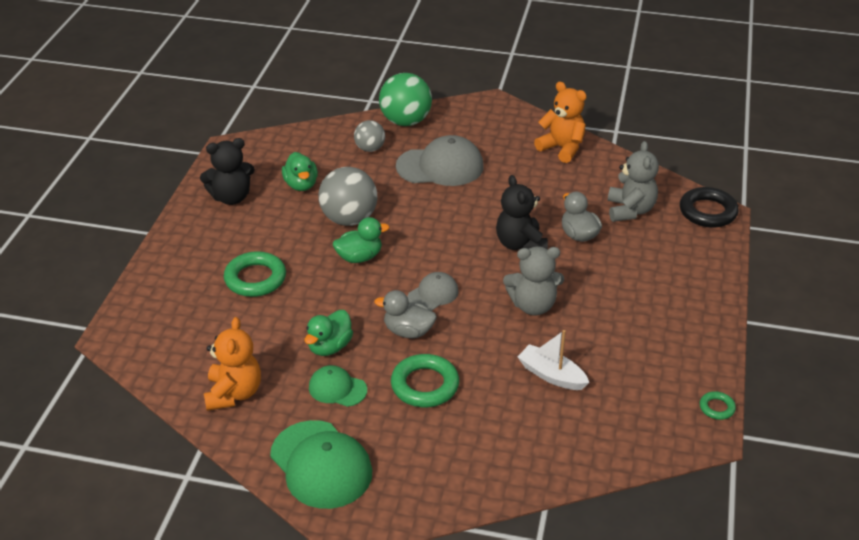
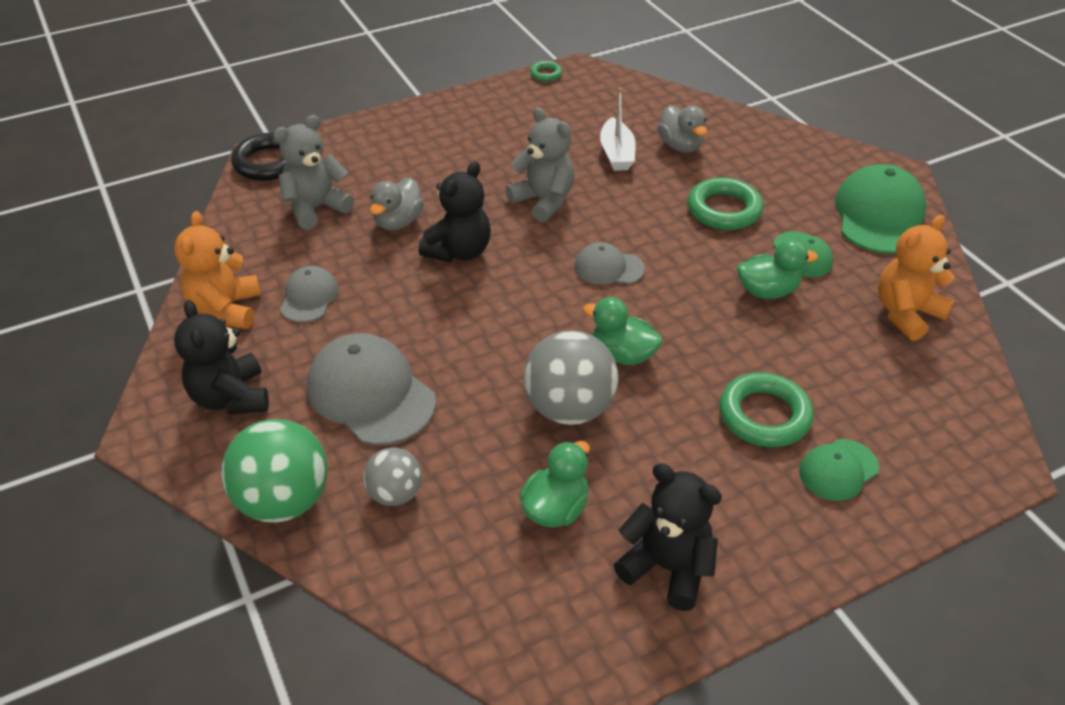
camera: 130 degrees left, 5 degrees up
(194, 279) = (838, 470): none -> green cap
(408, 331) = (678, 255): grey duck -> grey duck (680, 146)
(489, 129) = (231, 397): none -> black teddy bear
(541, 176) = (309, 297): none -> grey cap

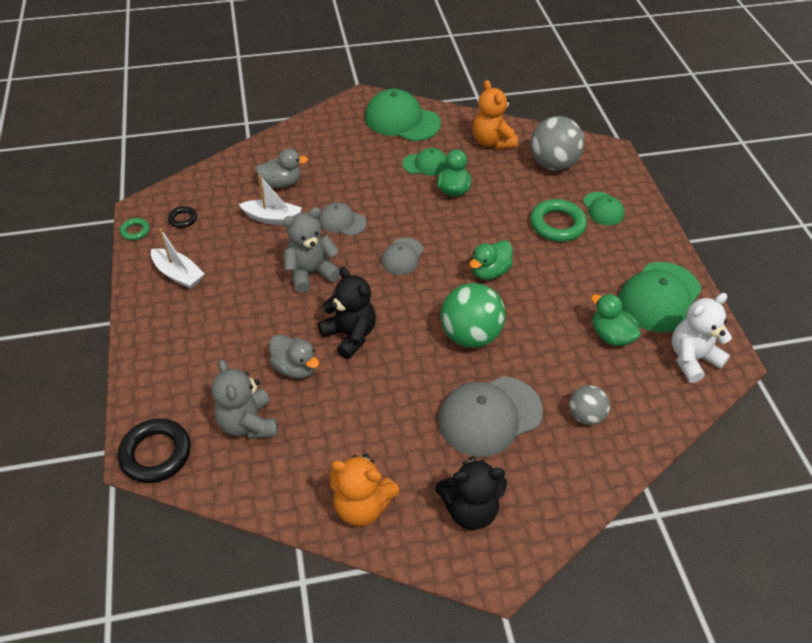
camera: 75 degrees left, 5 degrees up
(284, 500) = (581, 482): green ball -> green ball (470, 335)
(309, 297) = (368, 442): grey cap -> grey cap (342, 221)
(498, 115) = (178, 274): none -> white boat
(546, 624) = (692, 359): none -> white teddy bear
(569, 408) = (530, 309): grey ball -> grey ball (553, 164)
(580, 96) = (183, 219): none -> black ring
(667, 567) = (659, 297): black teddy bear -> green cap
(724, 210) = (365, 184): green ring -> none

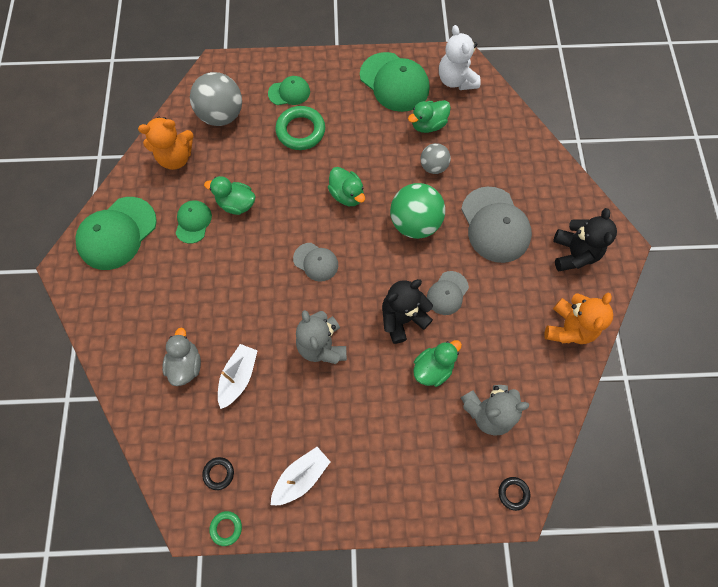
camera: 80 degrees left, 20 degrees up
(156, 454) = (513, 493): black ring -> black ring, size x0.51
(295, 367) = (433, 368): grey duck -> green duck
(342, 221) = (258, 309): grey cap -> grey cap (447, 293)
(585, 415) = (500, 161): grey ball -> grey ball (433, 166)

